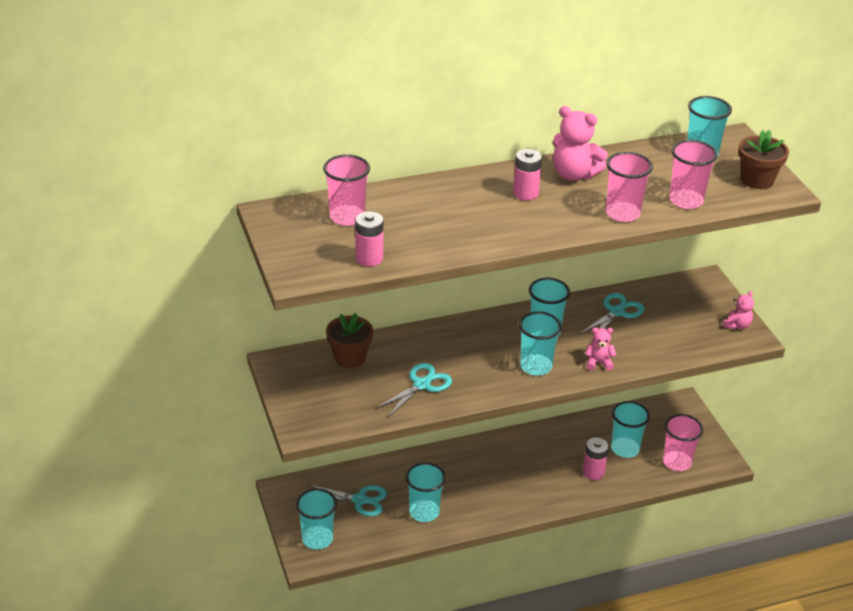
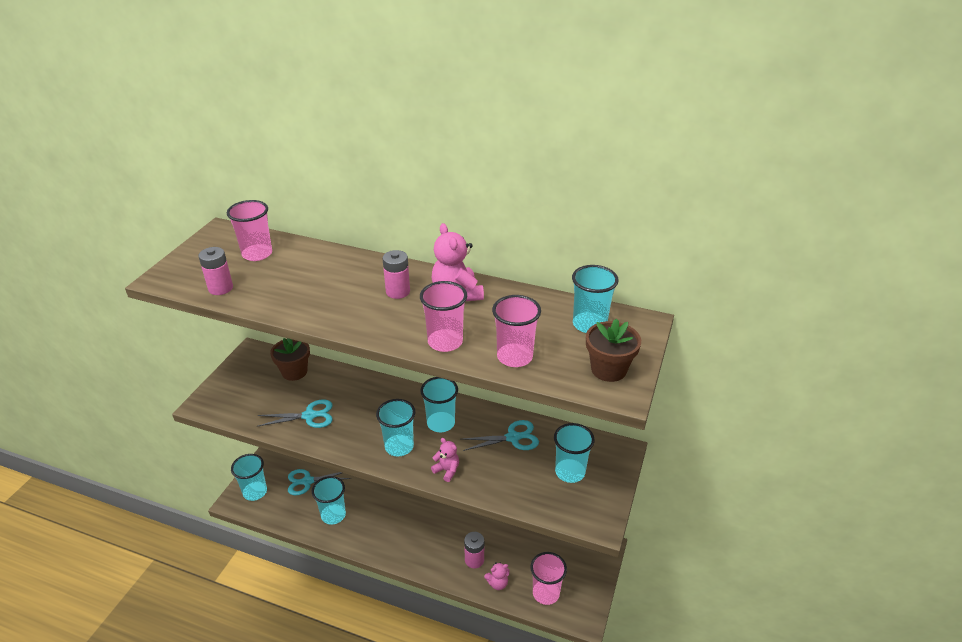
camera: 40 degrees right, 0 degrees up
(360, 500) = (308, 481): turquoise scissors -> turquoise scissors turned 120 degrees clockwise
(625, 449) = (518, 556): turquoise cup -> turquoise cup (570, 472)
(737, 325) = (599, 504): pink teddy bear -> pink teddy bear (497, 583)

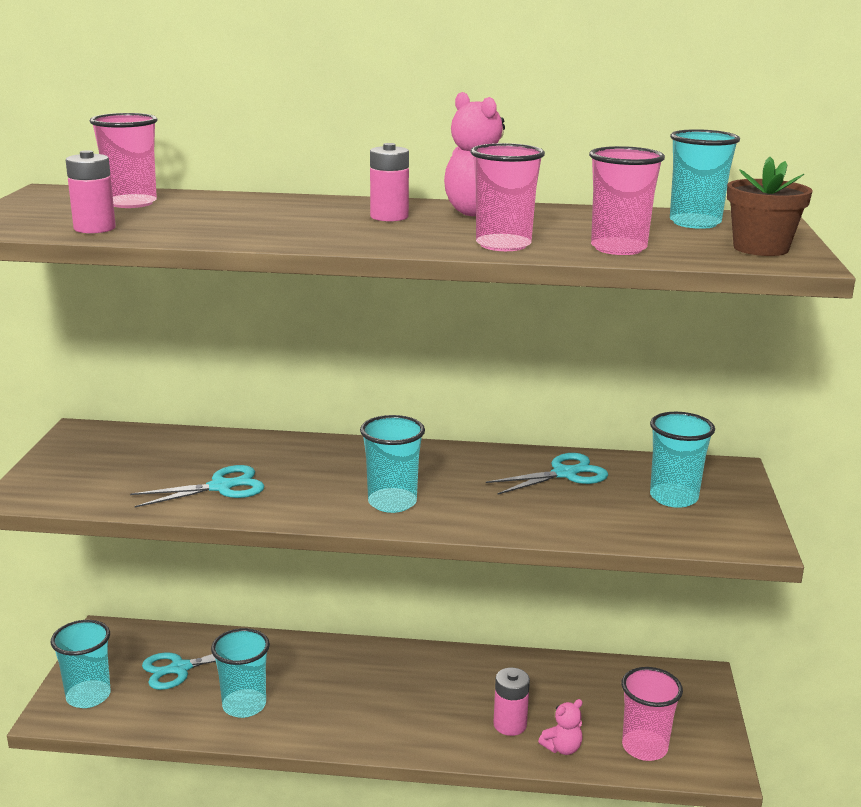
camera: 15 degrees left, 15 degrees down
(294, 372) = (167, 444): brown flower pot -> none
(441, 423) = (443, 472): turquoise cup -> none
(447, 470) = (486, 518): pink teddy bear -> none

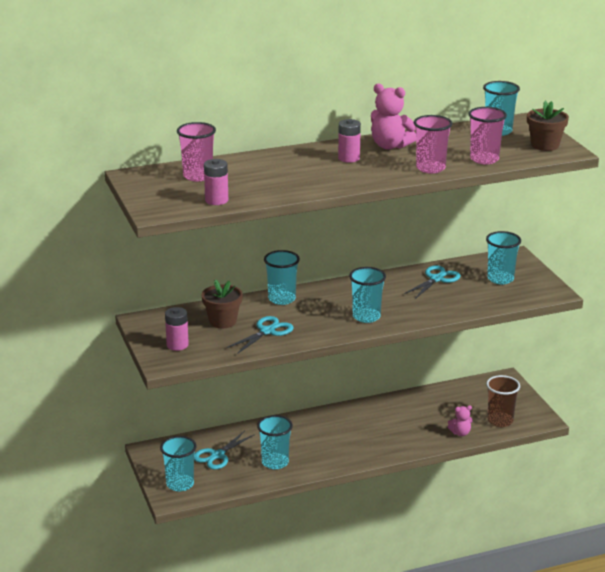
camera: 25 degrees left, 5 degrees up
(180, 458) = (222, 321): none -> brown flower pot
(299, 448) = (282, 299): none -> turquoise cup
(510, 725) = (425, 430): pink battery -> pink battery (177, 345)
(562, 748) = (460, 433): pink teddy bear -> pink teddy bear turned 45 degrees clockwise
(644, 747) = (500, 421): pink cup -> brown cup

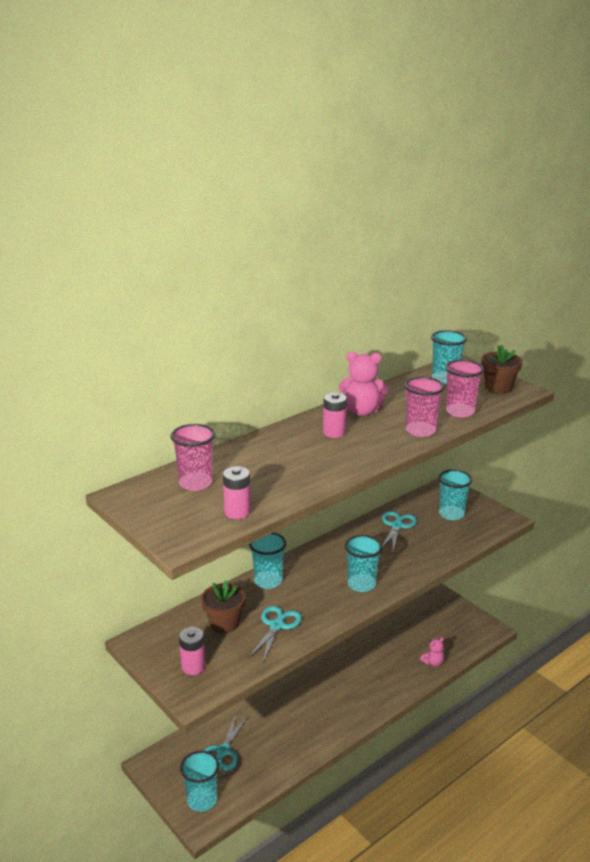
camera: 20 degrees left, 0 degrees up
(275, 462) = (284, 744): turquoise cup -> none
(500, 421) = (458, 640): brown cup -> none

